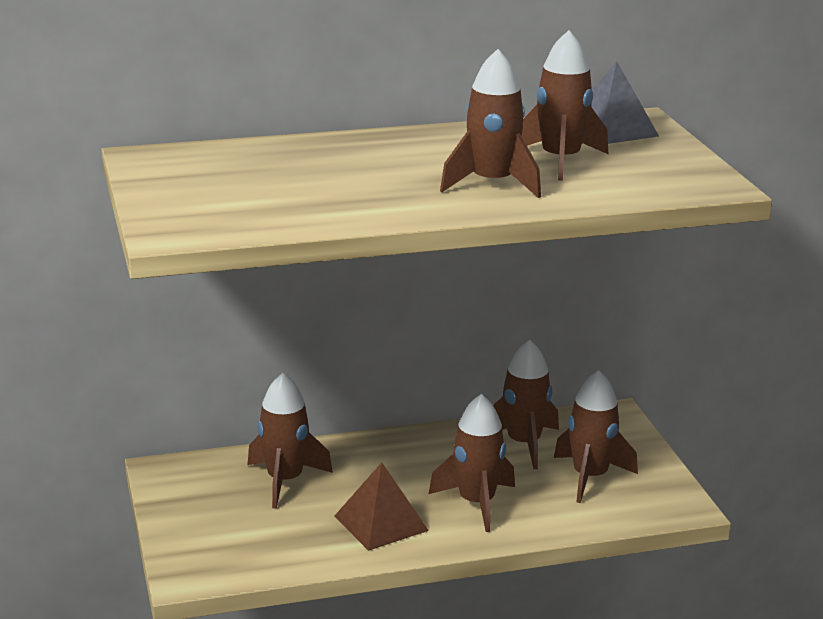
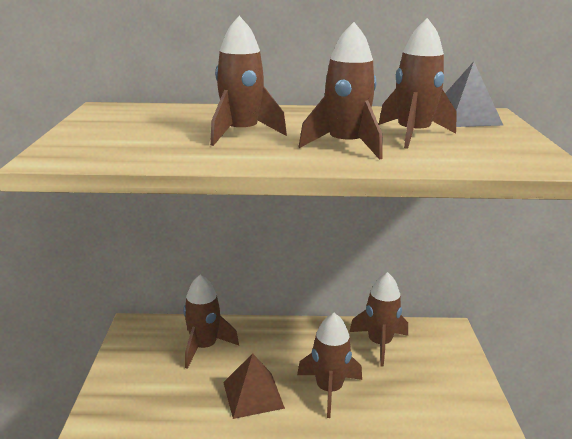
camera: 15 degrees right, 0 degrees up
(590, 477) = (421, 380): brown rocket -> brown rocket (241, 133)

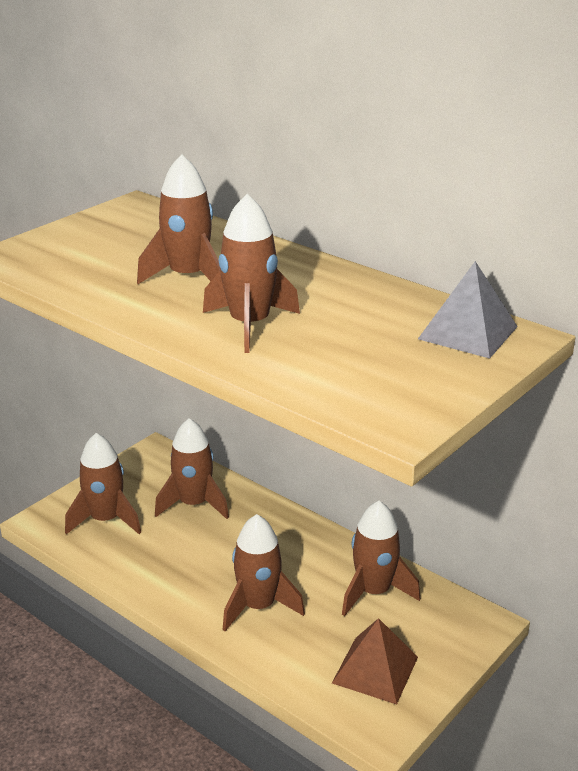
camera: 40 degrees right, 5 degrees up
(253, 395) = (183, 572): brown pyramid -> brown pyramid (375, 670)
(413, 134) = (349, 335): brown rocket -> brown rocket (106, 520)

